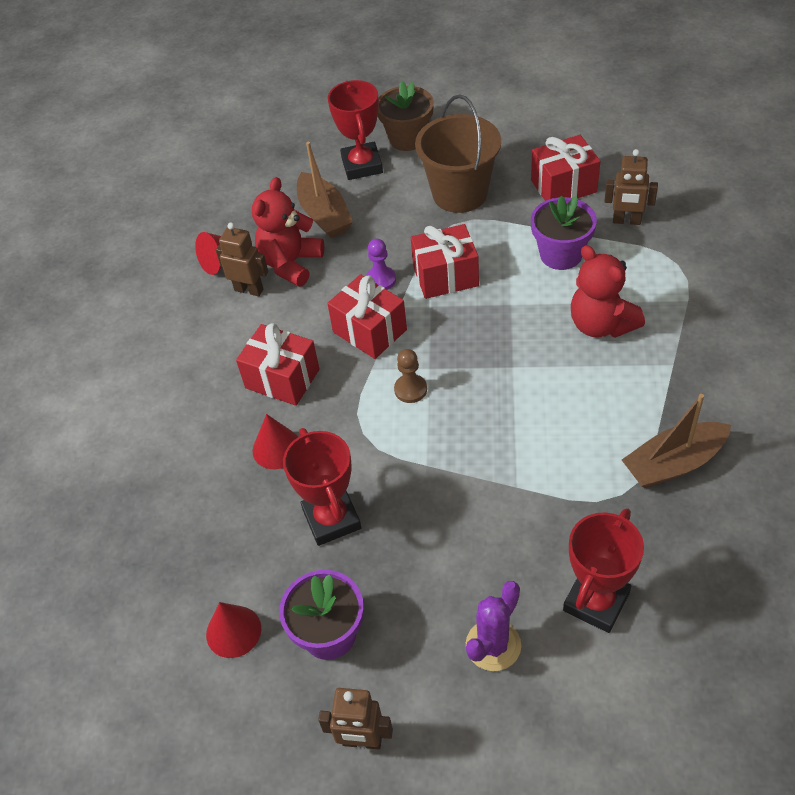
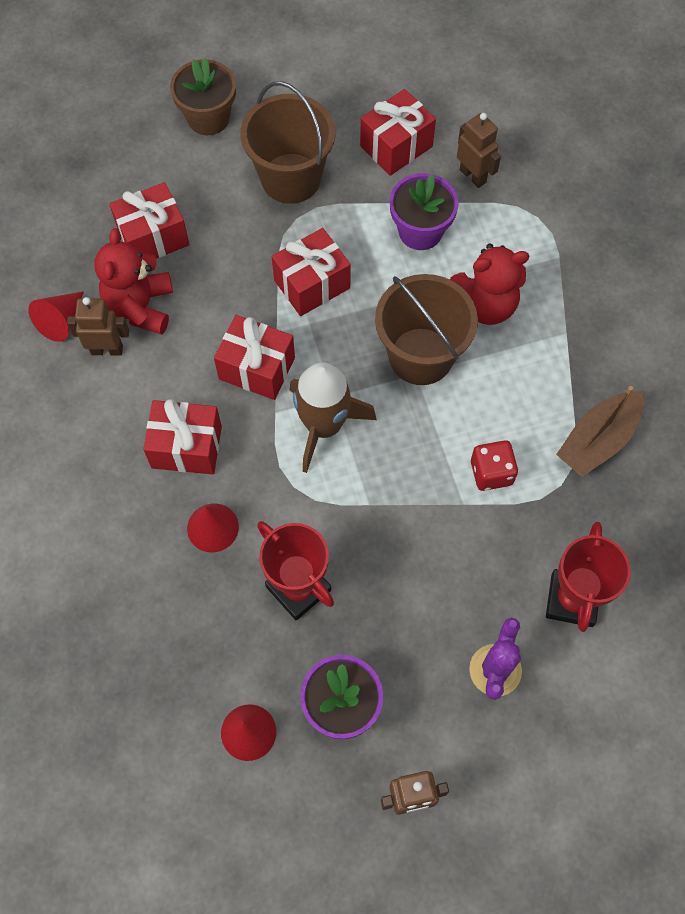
camera: 25 degrees left, 15 degrees up
(324, 215) = (153, 237): brown boat -> red gift
(362, 165) = (170, 164): red trophy -> none
(381, 280) = (245, 304): purple pawn -> none
(410, 389) = (323, 425): brown pawn -> brown rocket
(523, 353) = (421, 356): none -> brown bucket
(555, 466) = (491, 473): none -> red dice
(601, 324) = (485, 305): red teddy bear -> red teddy bear turned 45 degrees counterclockwise
(626, 221) = (473, 176): brown robot -> brown robot turned 120 degrees counterclockwise

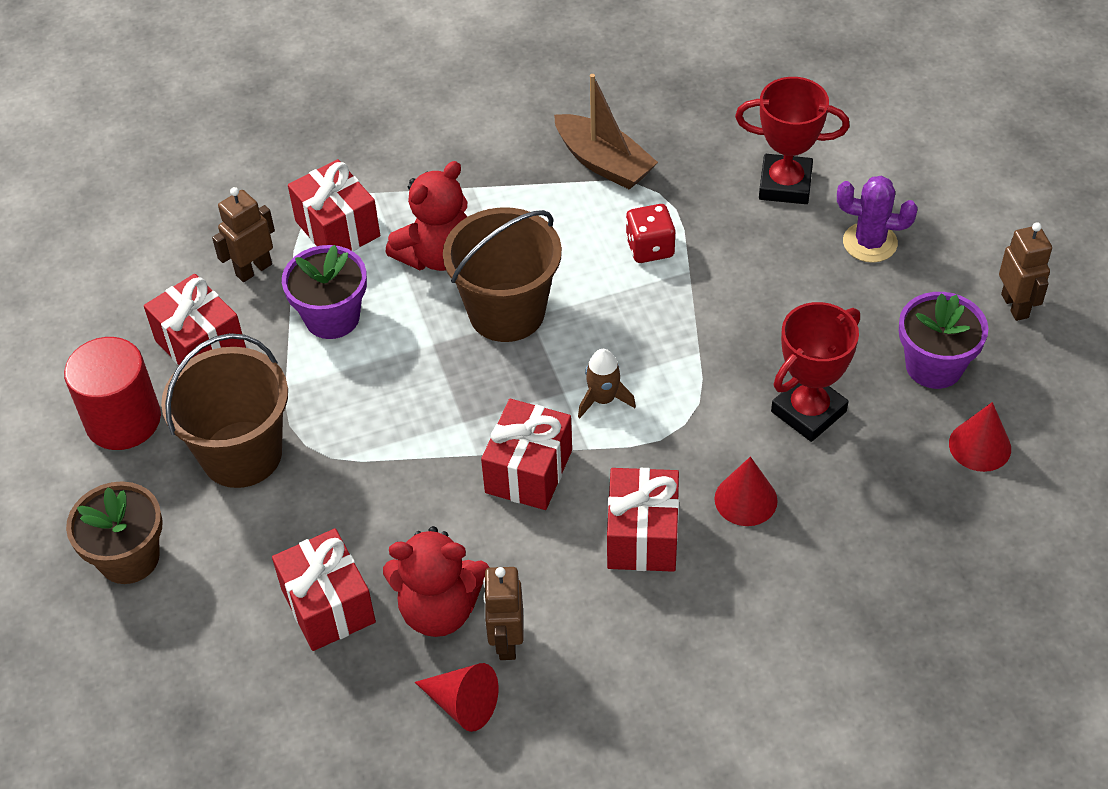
camera: 90 degrees left, 15 degrees down
(312, 284) = (406, 422): red gift -> red gift (337, 229)
(323, 425) = (603, 399): brown rocket -> brown rocket, size x0.52
(328, 104) = (123, 420): none -> red cylinder
(485, 305) = (437, 255): red teddy bear -> red teddy bear turned 60 degrees clockwise

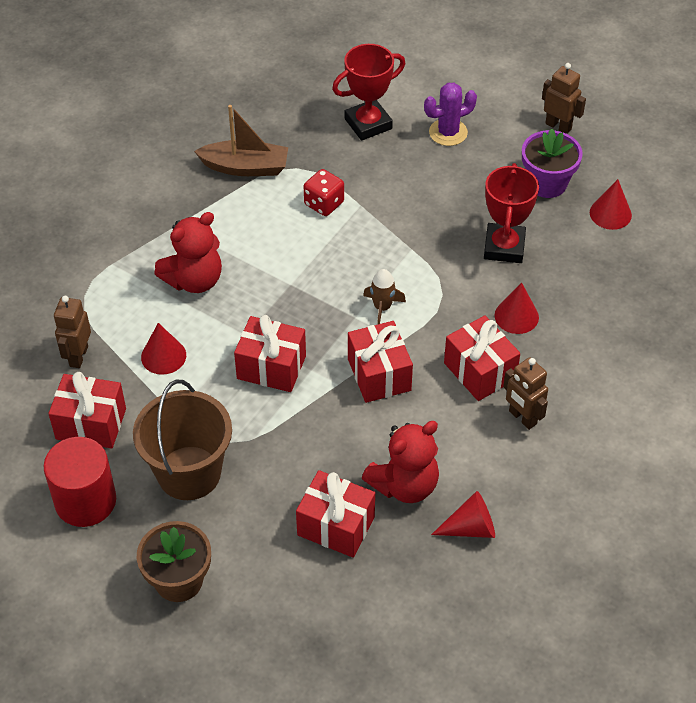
camera: 40 degrees left, 0 degrees up
(332, 317) = (163, 356): purple flower pot -> red cone
(337, 229) = (110, 299): red gift -> red gift (271, 367)
(437, 255) = (194, 280): red teddy bear -> red teddy bear turned 45 degrees clockwise
(506, 312) = (273, 290): brown bucket -> none
(506, 641) = (461, 477): brown robot -> brown robot (522, 418)

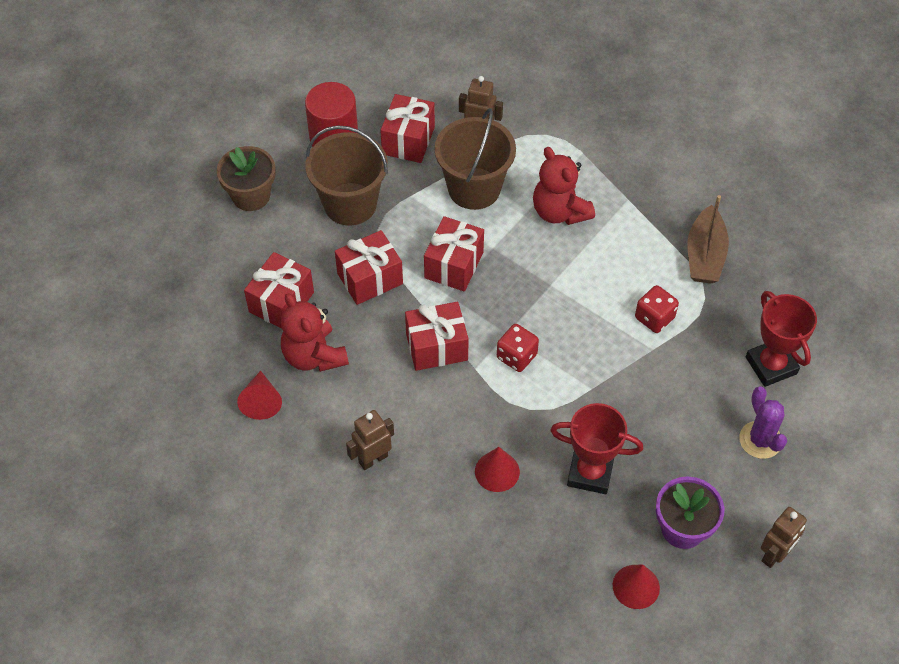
camera: 95 degrees right, 5 degrees up
(163, 356) = (474, 188): red cone -> brown bucket
(382, 307) = (516, 356): brown rocket -> red dice
(480, 371) = (432, 430): red gift -> red gift (370, 278)

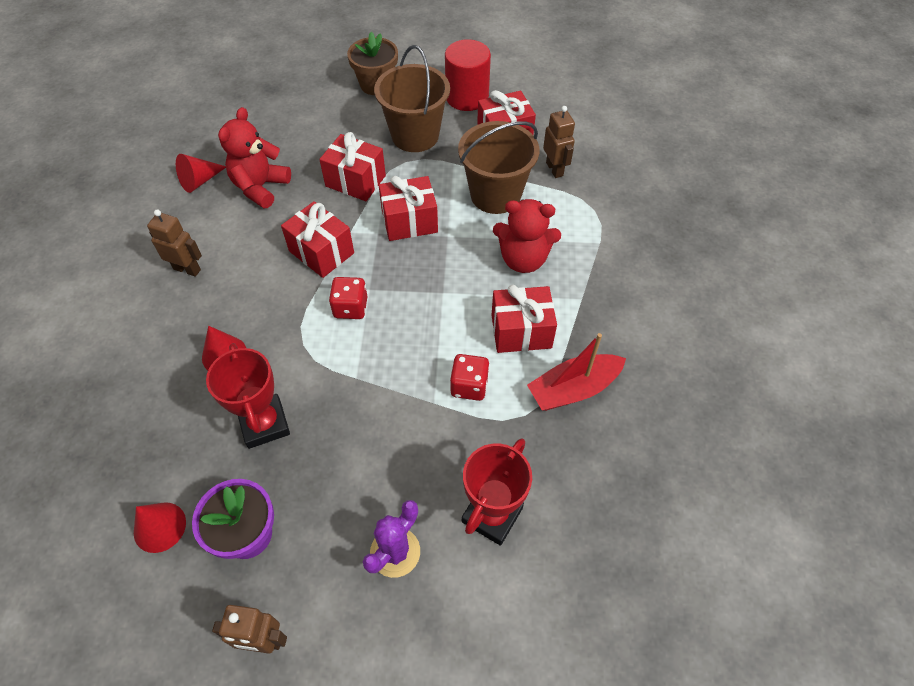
camera: 55 degrees right, 0 degrees up
(281, 302) = (295, 146): red gift -> red gift (521, 331)
(559, 212) = (523, 259): red teddy bear -> red teddy bear turned 105 degrees counterclockwise
(705, 255) = (573, 389): brown boat -> red boat

